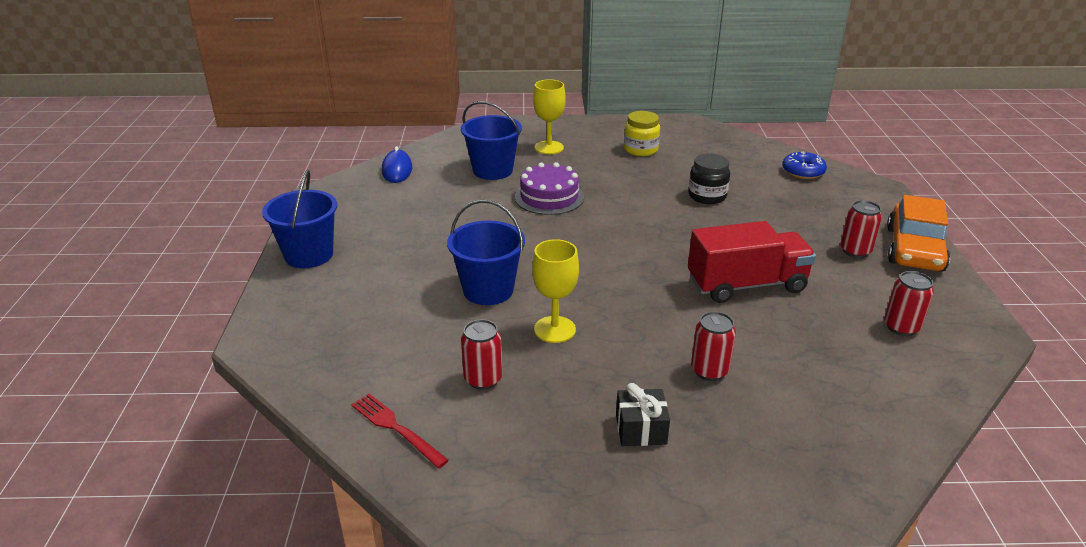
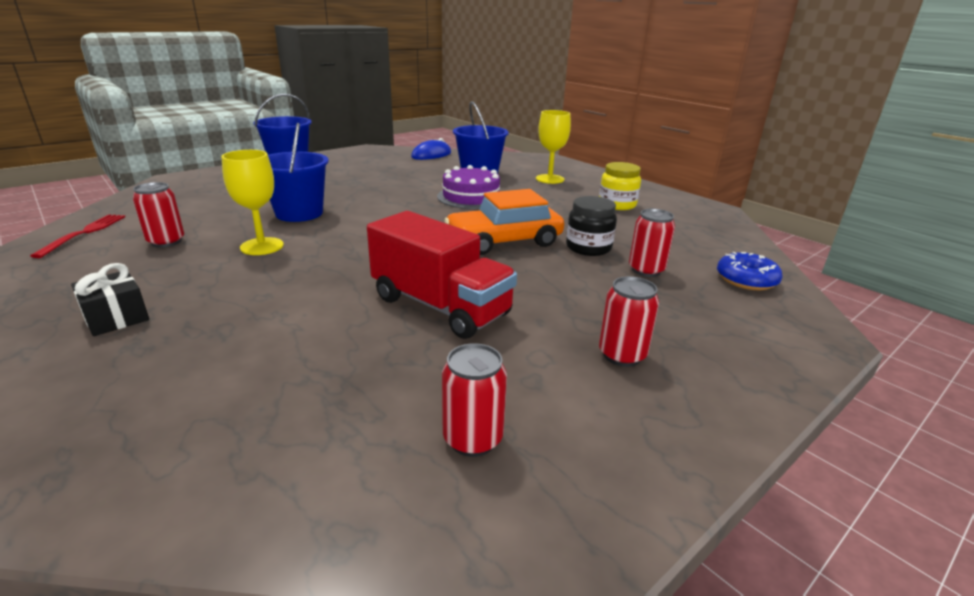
camera: 50 degrees right, 5 degrees down
(709, 371) = (245, 326): red can -> red can (646, 270)
(914, 249) = (709, 402): orange car -> orange car (504, 241)

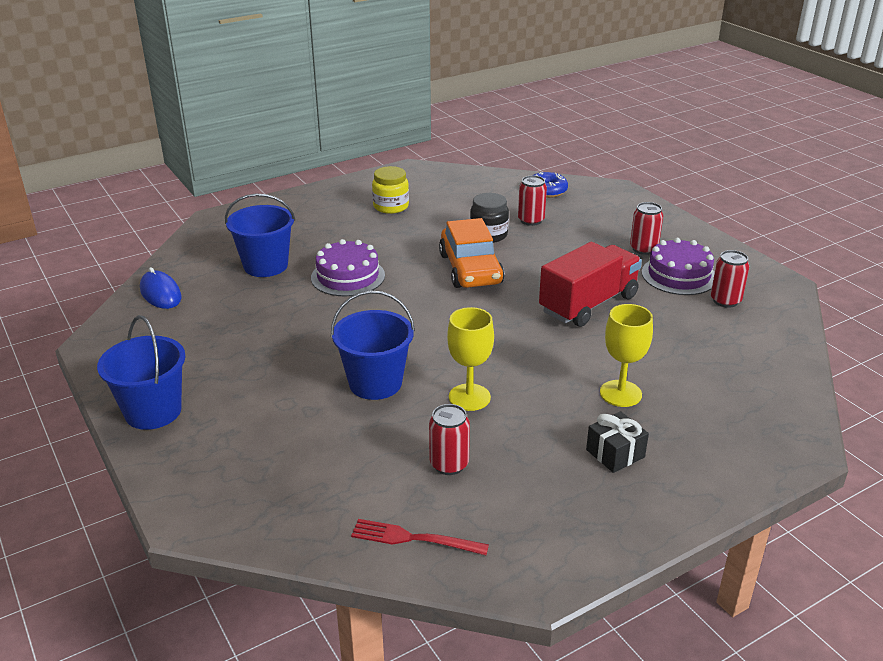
camera: 80 degrees left, 5 degrees up
(548, 388) = (679, 275): none -> purple cake
(549, 179) = (300, 227): yellow goblet -> yellow goblet (620, 393)

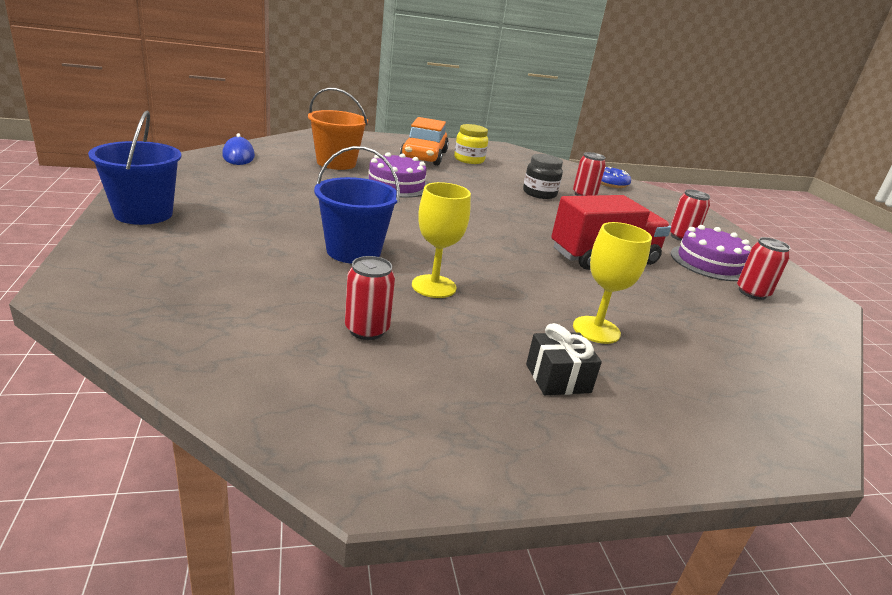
camera: 15 degrees right, 5 degrees down
(265, 265) = (336, 163): blue bucket -> orange bucket
(413, 538) = (268, 380): red fork -> none
(470, 269) = (507, 208): orange car -> orange car (424, 156)

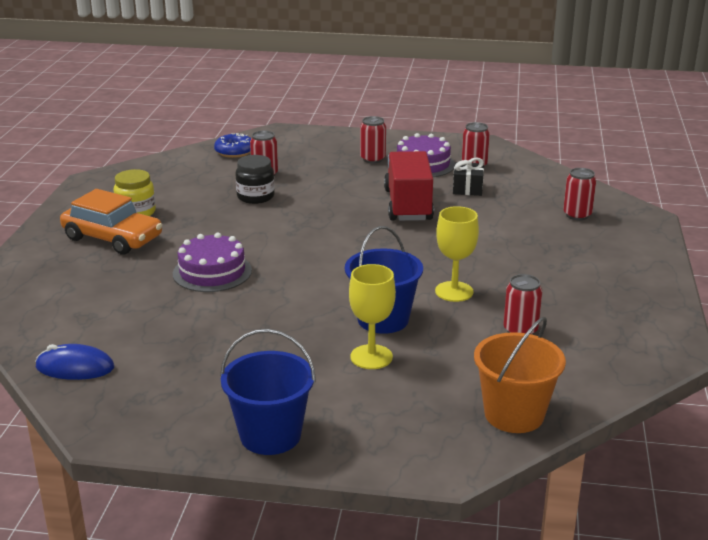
camera: 65 degrees left, 0 degrees up
(336, 163) = (125, 300): orange bucket -> orange bucket (514, 414)
(558, 378) = (582, 270): black gift -> black gift (467, 189)
(596, 330) = (523, 241): yellow goblet -> yellow goblet (371, 357)
(719, 373) = (577, 215): none -> red can

